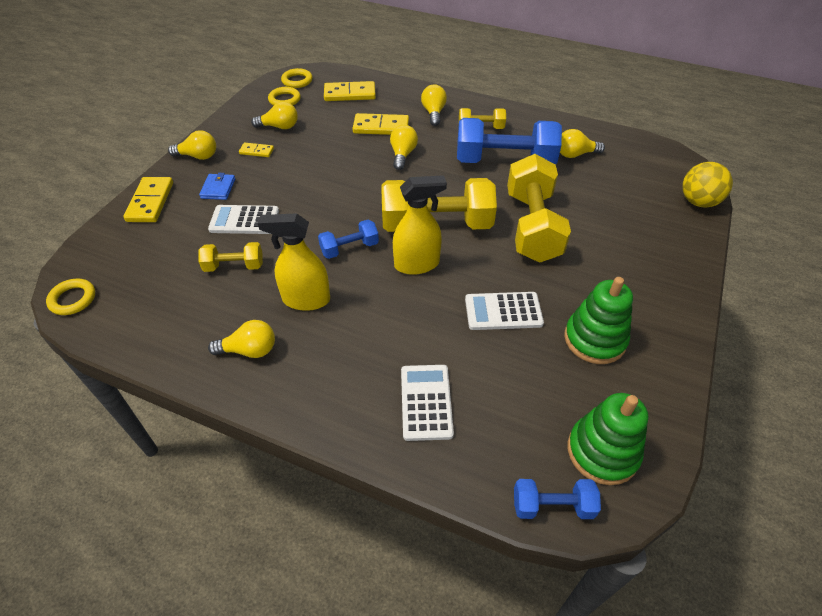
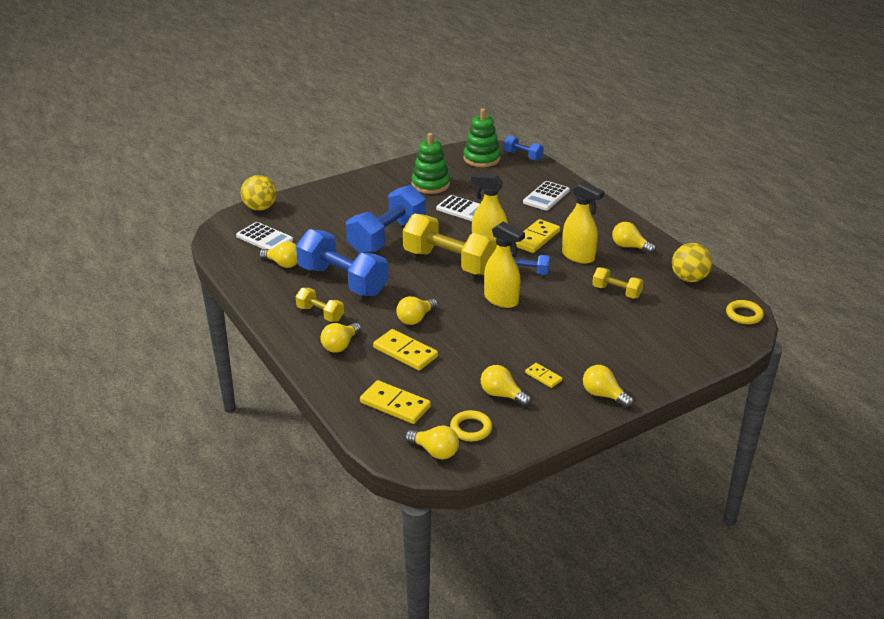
camera: 145 degrees left, 15 degrees down
(150, 202) = (666, 366): yellow domino -> yellow domino (536, 238)
(152, 328) = (689, 279): none -> yellow ball
(218, 188) = (600, 354): blue wallet -> none
(244, 220) = (591, 319): white calculator -> white calculator (264, 238)
(297, 81) = (435, 451): yellow ring -> yellow light bulb
(346, 204) = (501, 300): none -> yellow spray bottle
(532, 226) = (387, 237): yellow dumbbell -> blue dumbbell

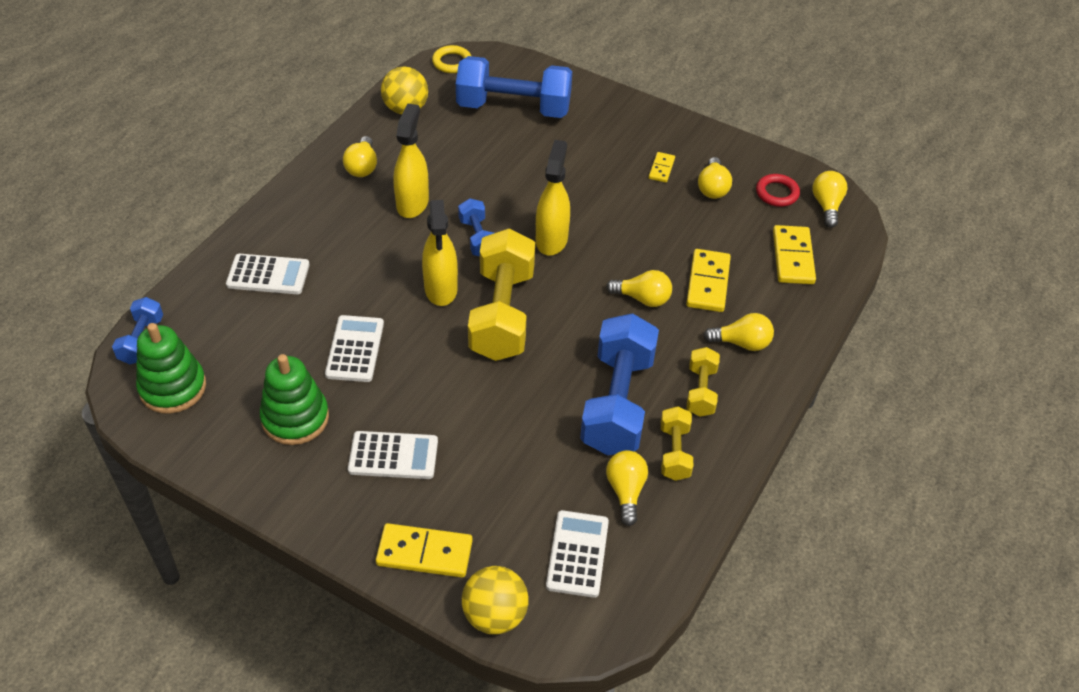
camera: 120 degrees left, 15 degrees up
(379, 204) = (393, 456): none -> white calculator
(387, 237) = (481, 404): blue dumbbell -> blue dumbbell (513, 108)
(471, 429) = (777, 193): yellow ring -> red ring
(536, 238) = (391, 252): yellow domino -> yellow domino (424, 553)
(603, 395) = (655, 124): yellow light bulb -> none
(616, 292) = (470, 155): yellow dumbbell -> yellow dumbbell (674, 452)

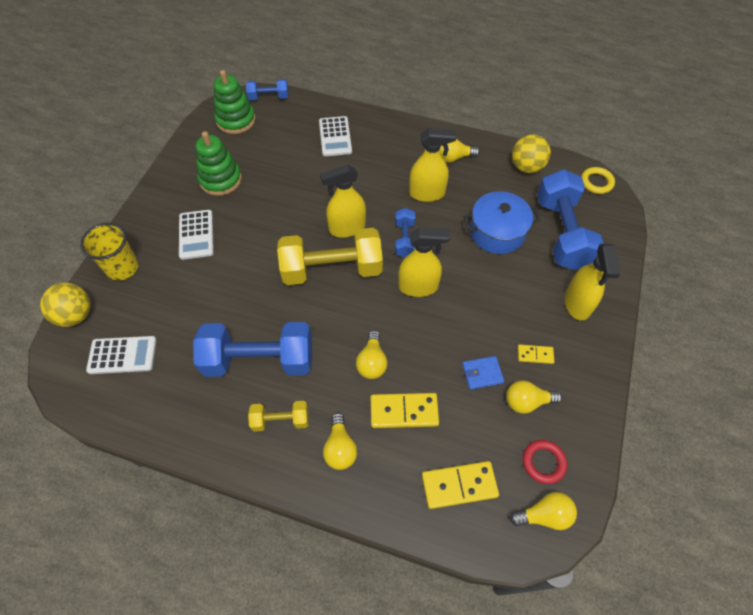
camera: 80 degrees right, 10 degrees up
(355, 349) = (281, 194): white calculator -> none
(424, 553) = (122, 268): yellow domino -> yellow cup
(477, 238) = (404, 239): blue dumbbell -> blue dumbbell turned 60 degrees counterclockwise
(495, 157) = (497, 232): none -> blue pot
(608, 122) = (577, 304): none -> yellow spray bottle
(625, 491) = (177, 378): yellow light bulb -> none
(674, 452) = (216, 408): yellow dumbbell -> none
(675, 213) = (482, 373): none -> blue wallet

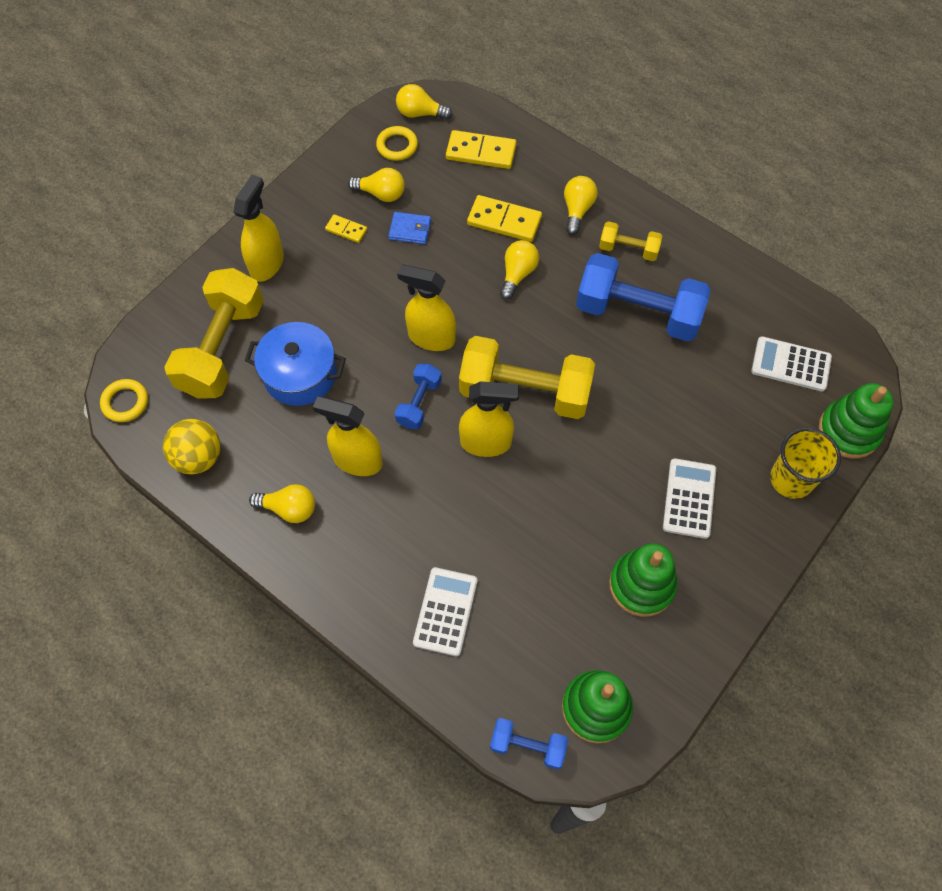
camera: 160 degrees left, 5 degrees up
(76, 315) = (848, 431): yellow ball -> green stacking toy
(543, 462) = (397, 146): red ring -> yellow ring
(562, 233) = (222, 348): blue dumbbell -> yellow dumbbell

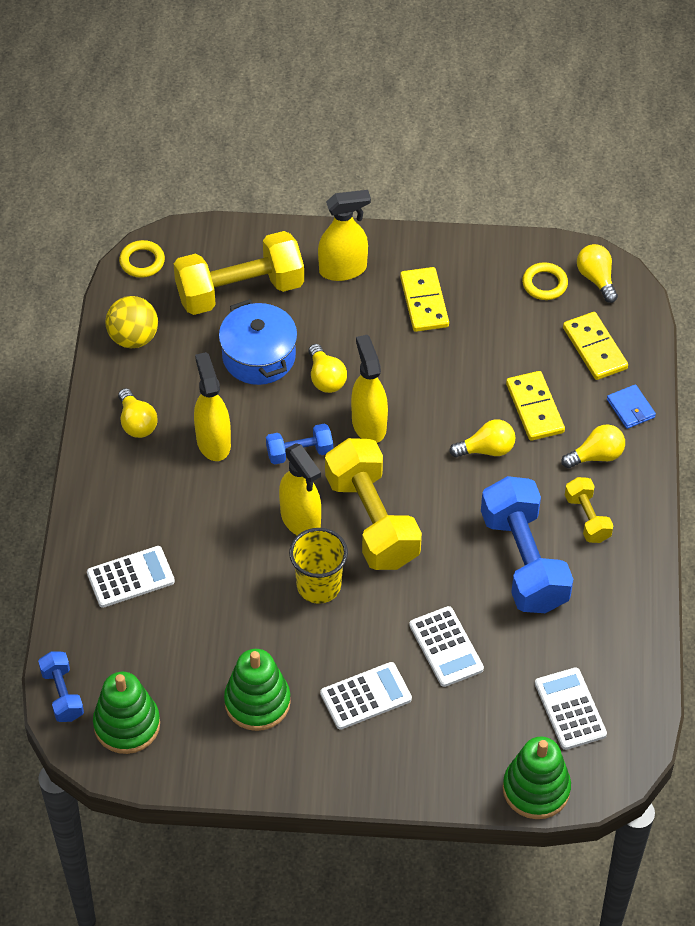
camera: 55 degrees right, 10 degrees down
(346, 230) = (424, 302): yellow domino -> yellow domino, size x1.80
(381, 194) = (483, 303): yellow light bulb -> yellow light bulb (325, 378)
(410, 230) = (464, 346): blue wallet -> blue wallet (630, 408)
(680, 413) = (446, 647): none -> white calculator
(791, 479) = (447, 766): yellow cup -> yellow cup (318, 586)

